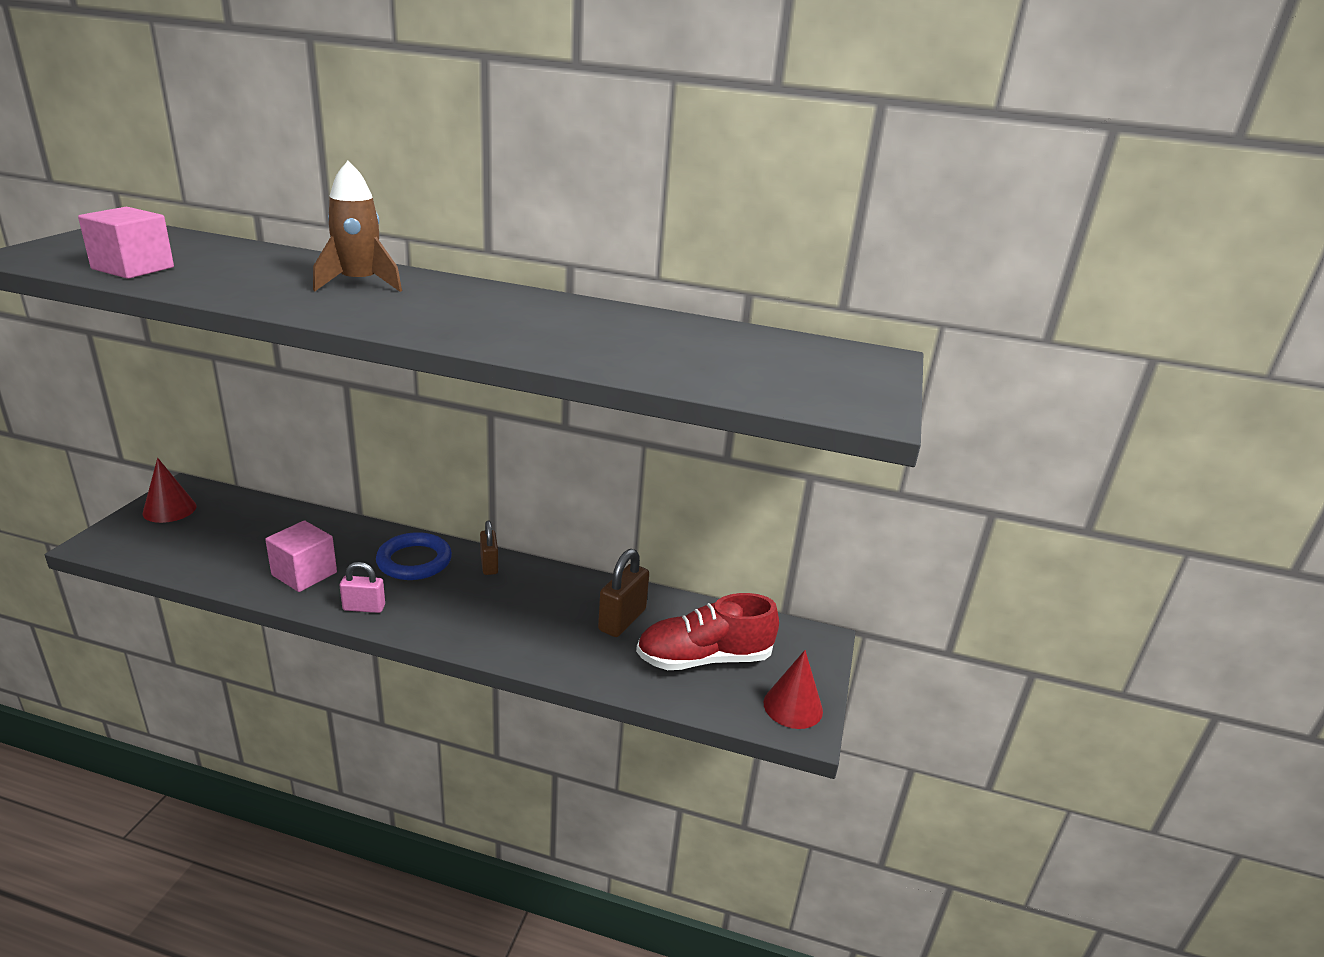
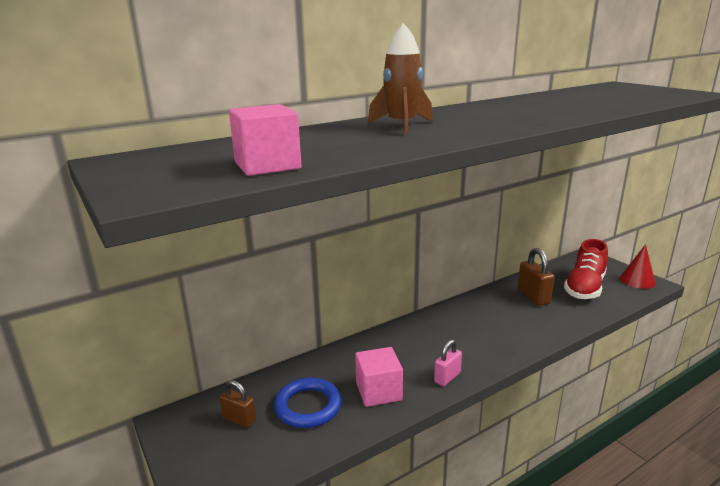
camera: 45 degrees left, 5 degrees down
(169, 509) = (196, 437): red cone -> none
(414, 561) = (407, 342): blue ring -> blue ring (308, 406)
(489, 565) = (439, 318): brown padlock -> brown padlock (239, 420)

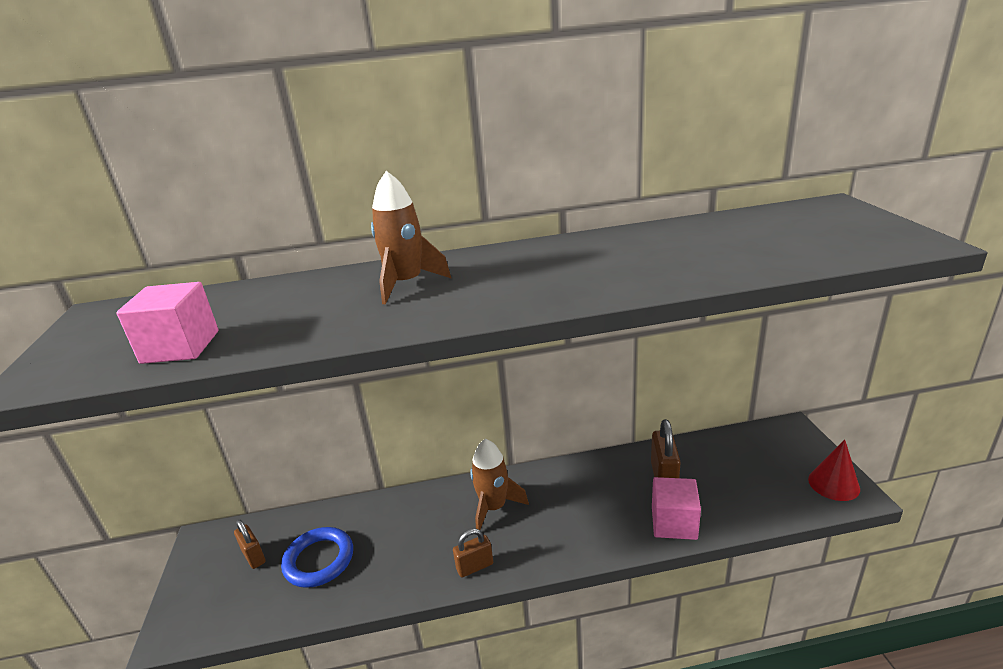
camera: 25 degrees right, 5 degrees up
(378, 391) = (394, 563): pink cube -> pink cube (674, 523)
(428, 338) = (494, 507): none -> brown rocket
(447, 377) = (475, 566): pink padlock -> brown padlock
(584, 287) = (745, 478): red shoe -> none

